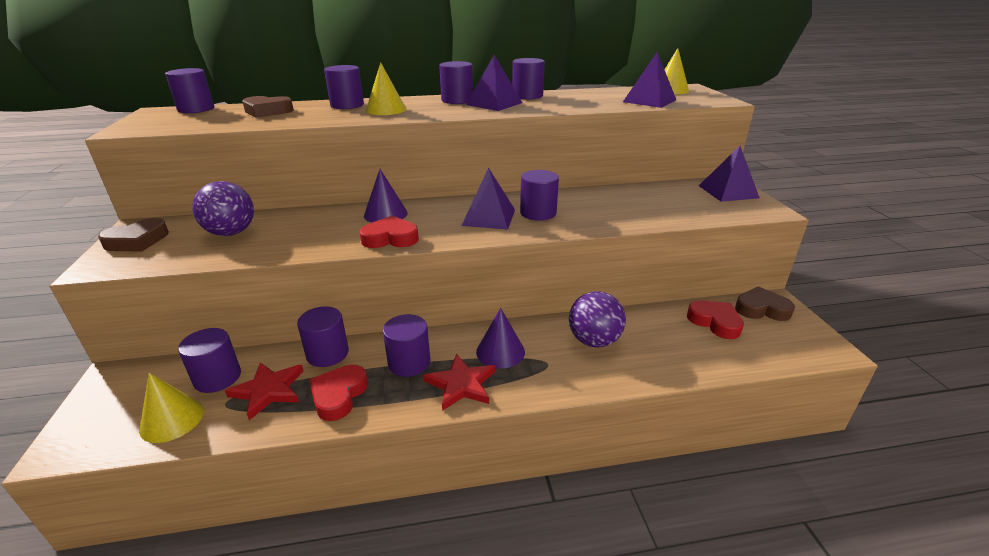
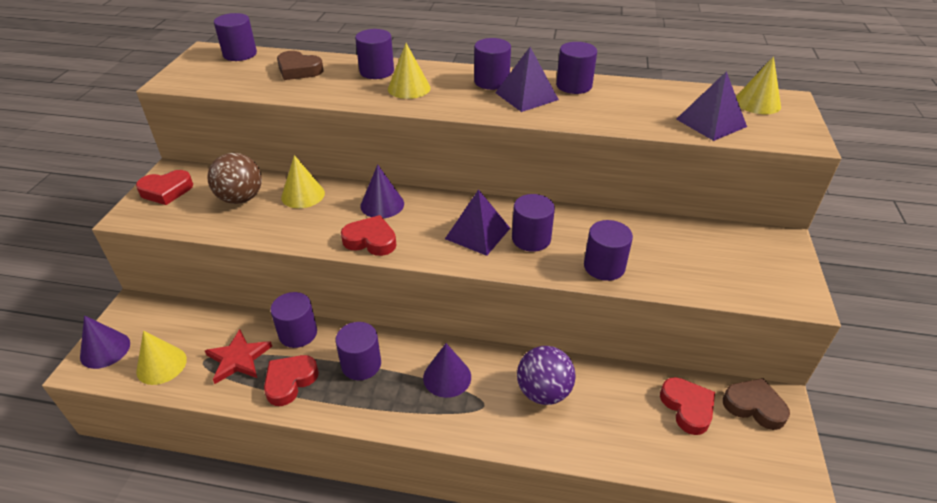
camera: 20 degrees right, 10 degrees up
(87, 424) = (105, 350): none -> purple cone
(137, 241) = (166, 191): brown heart -> red heart
(217, 377) = (205, 333): purple cylinder -> purple cylinder (604, 266)
(231, 233) = (241, 198): purple ball -> brown ball
(299, 220) = (303, 195): none -> yellow cone
(461, 384) = (395, 403): red star -> none
(728, 191) = (773, 256): purple pyramid -> none

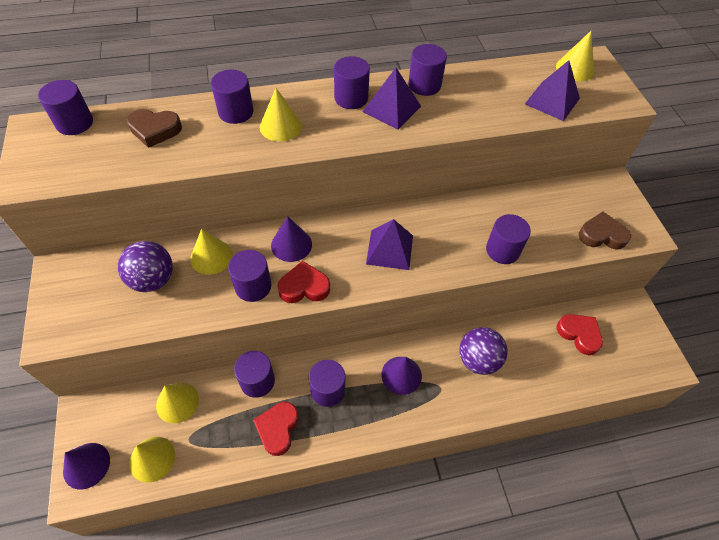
camera: 25 degrees left, 15 degrees up
(166, 191) = (69, 295): red heart -> none
(215, 326) = (177, 402): none -> yellow cone
(238, 359) = (219, 425): red star -> none
(241, 198) = (153, 280): brown ball -> purple ball
(531, 239) = (435, 241): purple cylinder -> purple cylinder (253, 286)
(754, 406) = (620, 316): brown heart -> brown heart (602, 235)

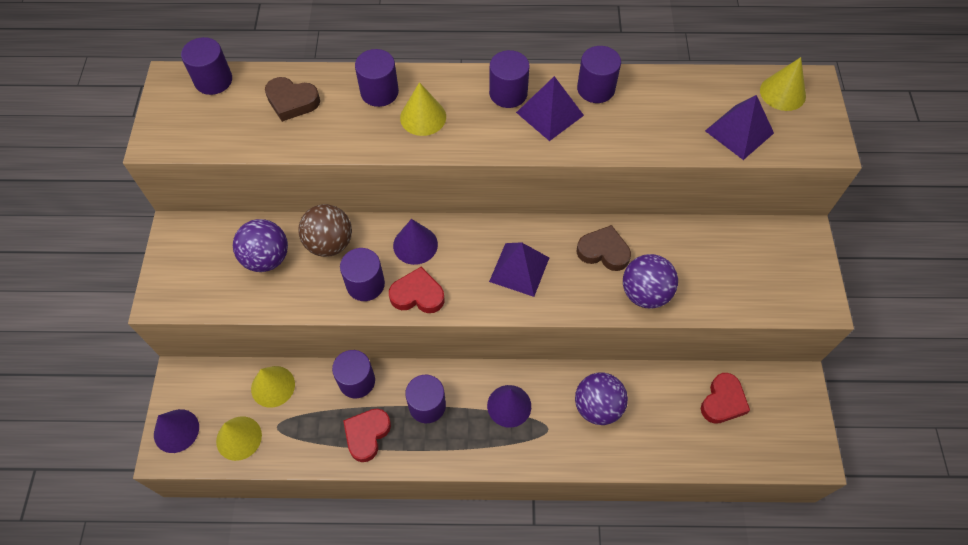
camera: 15 degrees right, 5 degrees up
(211, 257) = (330, 243): yellow cone -> brown ball
(502, 250) = (645, 293): purple cylinder -> purple ball
(579, 334) = (723, 401): red heart -> red heart turned 60 degrees clockwise
(602, 235) = (767, 296): brown heart -> brown heart (603, 251)

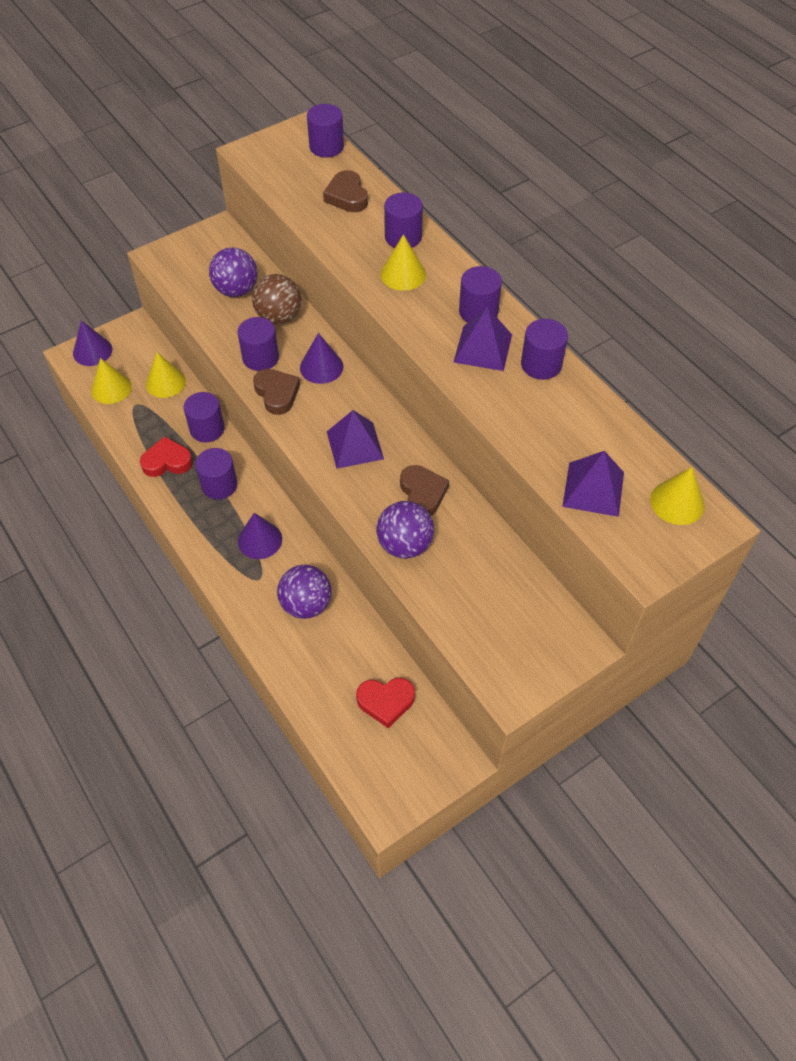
camera: 55 degrees right, 5 degrees down
(417, 295) = (277, 394): red heart -> brown heart

